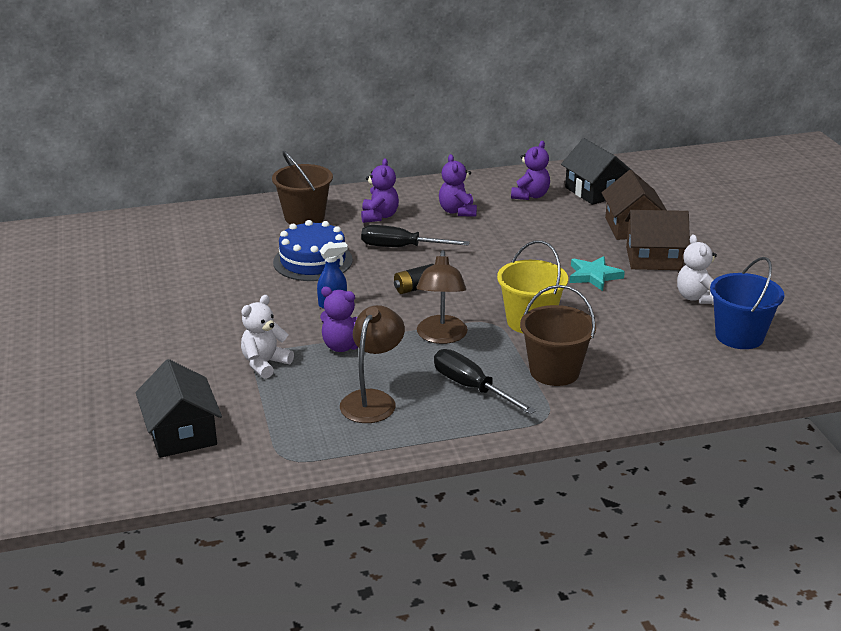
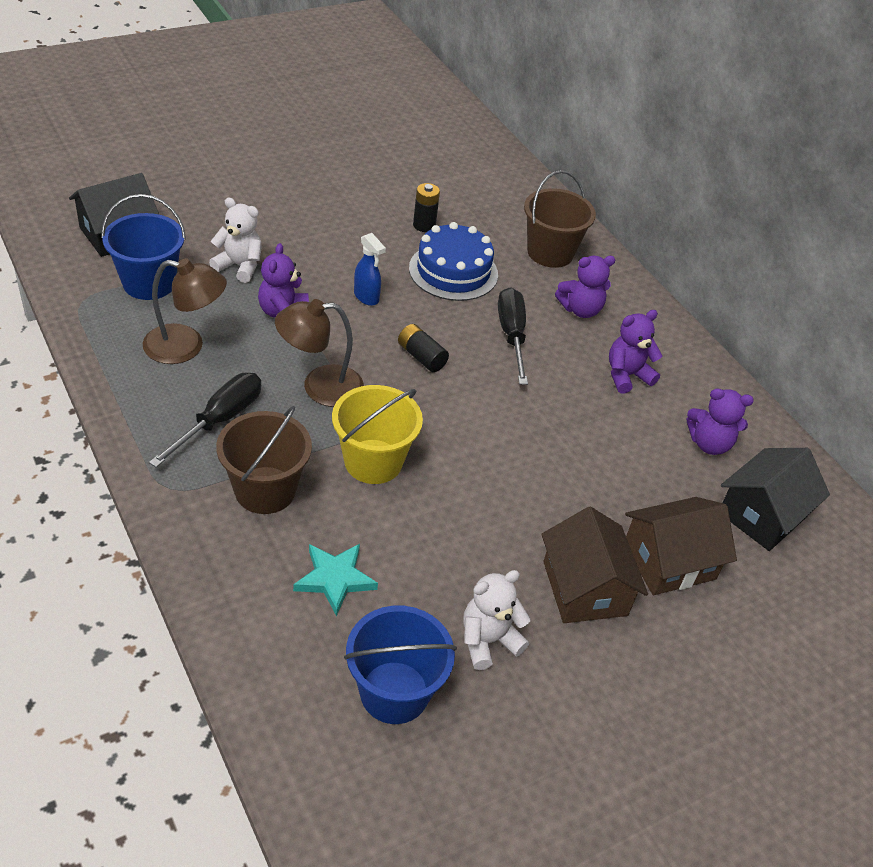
camera: 70 degrees right, 15 degrees up
(243, 266) = (424, 225): none -> black battery
(271, 416) = (149, 283): none -> blue bucket
(594, 276) = (509, 521): turquoise star -> turquoise star (335, 579)

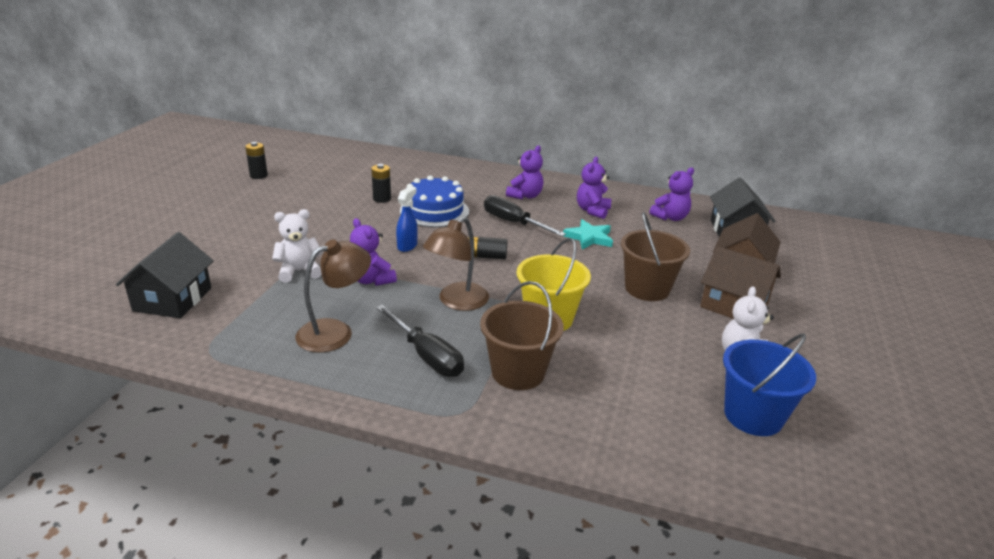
camera: 40 degrees left, 15 degrees down
(149, 283) = (246, 313): blue bucket -> none
(220, 420) = (427, 356): black screwdriver -> black screwdriver turned 150 degrees clockwise
(335, 579) = (631, 387): turquoise star -> turquoise star (589, 238)
(350, 130) = (258, 176): none -> black battery
(366, 297) = (407, 246): blue spray bottle -> blue spray bottle turned 75 degrees counterclockwise
(550, 252) = (469, 180): brown bucket -> brown bucket (647, 289)

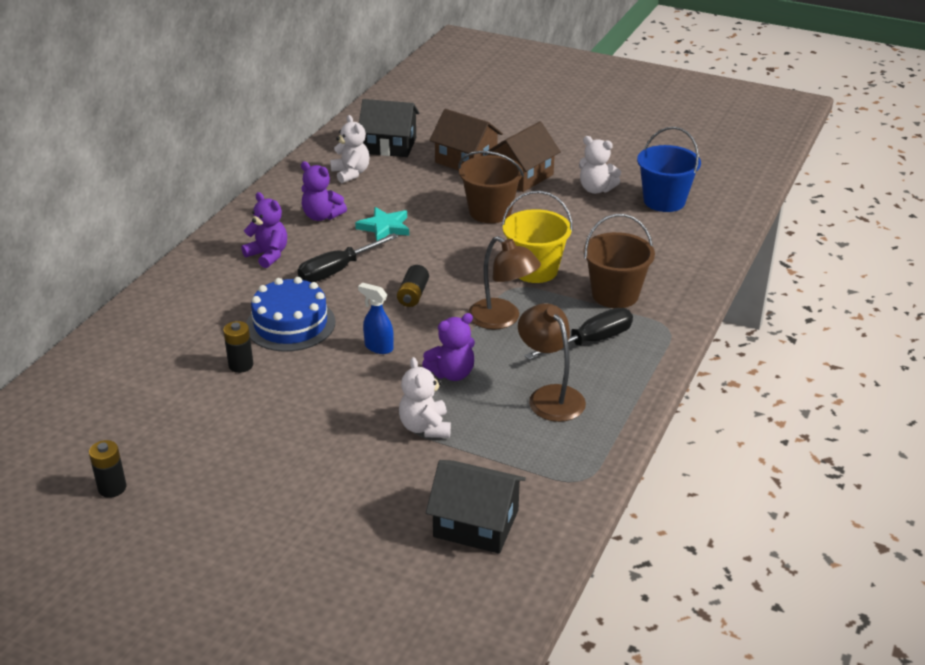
camera: 80 degrees left, 5 degrees up
(670, 217) = (351, 173): purple teddy bear -> white teddy bear

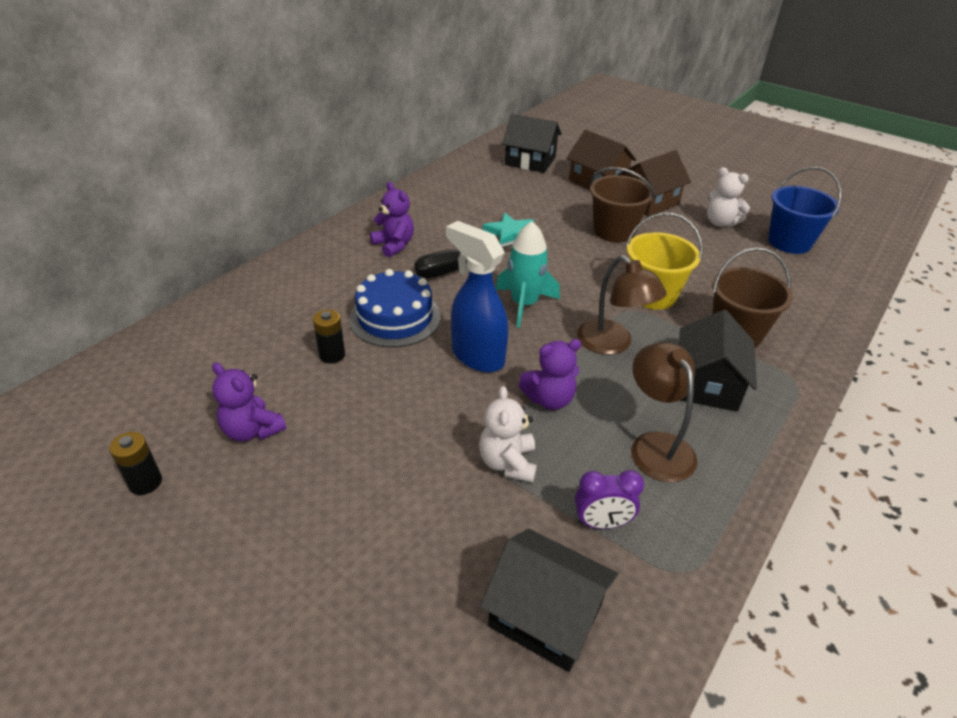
camera: 10 degrees right, 5 degrees up
(322, 216) = (454, 215): purple teddy bear -> purple teddy bear (252, 430)
(351, 173) = (490, 181): white teddy bear -> none
(378, 347) = (477, 356): blue spray bottle -> blue spray bottle, size x1.84
(413, 295) = (524, 304): black battery -> turquoise rocket
(511, 458) = (601, 523): none -> purple clock
(591, 341) = (707, 384): black screwdriver -> black house

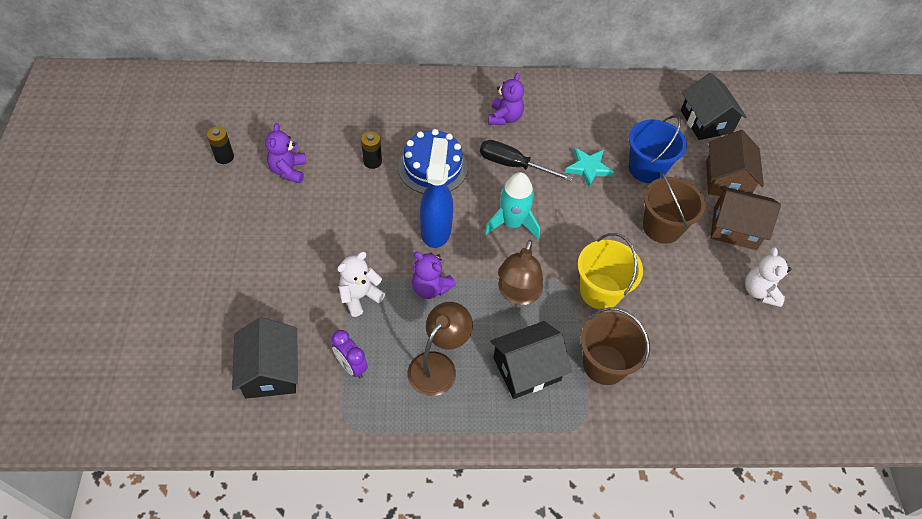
camera: 50 degrees right, 15 degrees up
(789, 242) = (784, 354): blue bucket -> blue bucket (646, 168)

